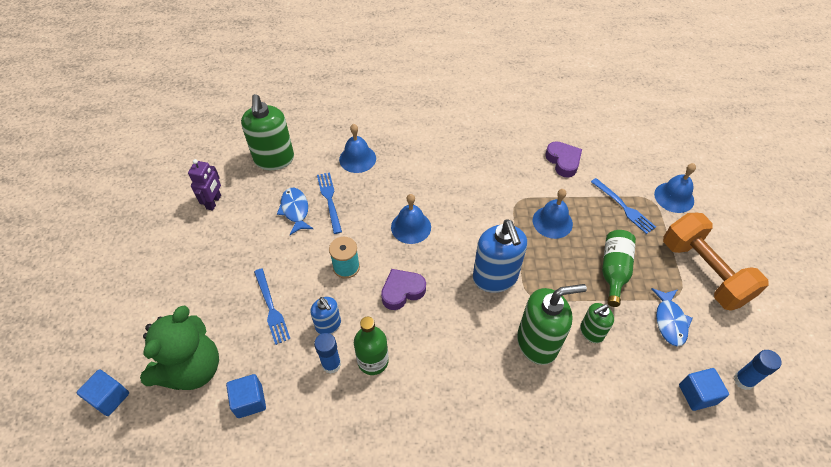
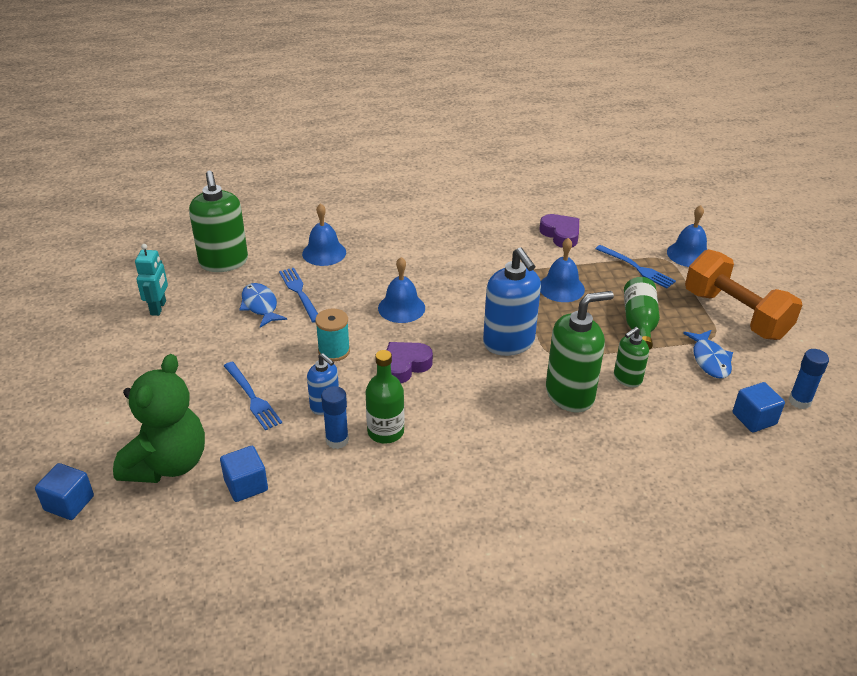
camera: 10 degrees left, 15 degrees down
(214, 202) = (158, 308): purple robot -> turquoise robot

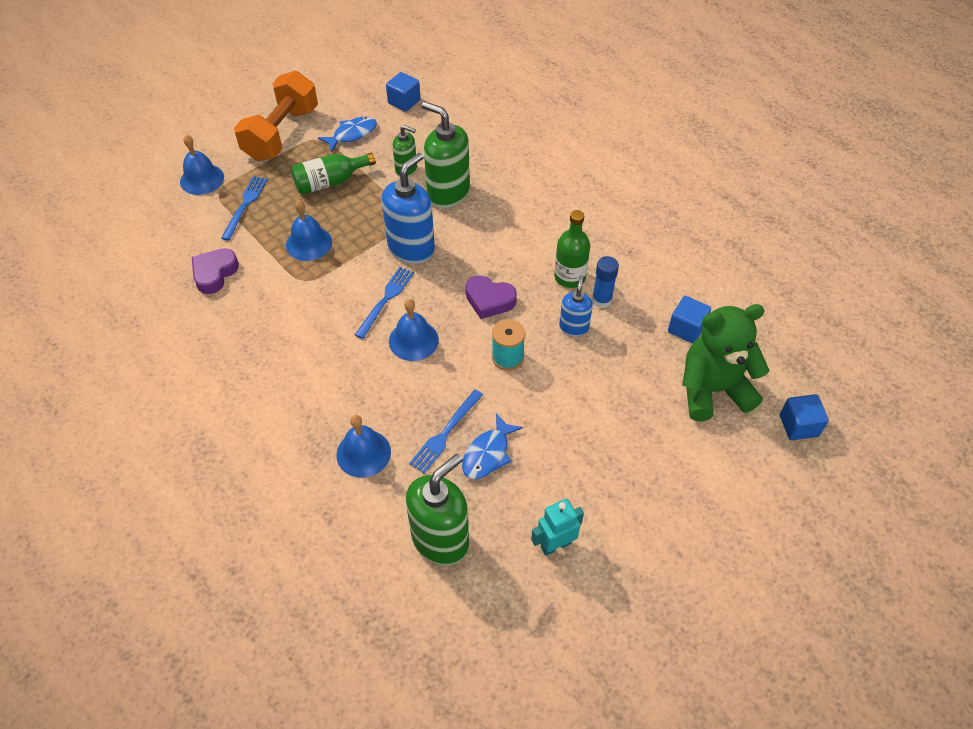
camera: 120 degrees left, 15 degrees up
(253, 398) = (605, 380): blue fork -> blue fork (386, 299)
(799, 401) = (369, 85): blue glue stick -> none

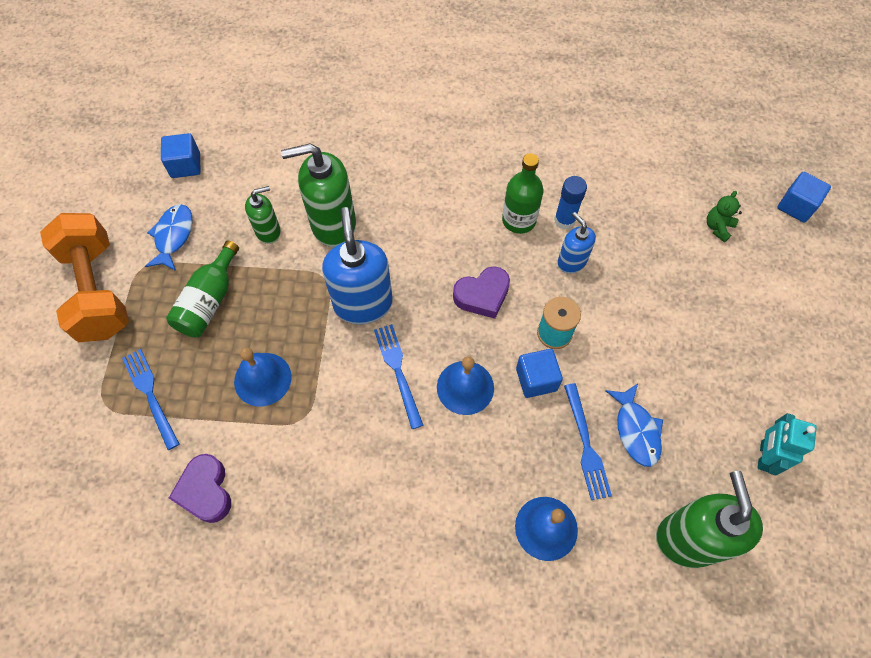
camera: 45 degrees left, 10 degrees up
(202, 179) = (68, 406): blue bell -> none
(686, 328) = (647, 192): blue cube -> blue cube (536, 379)
(712, 390) = (718, 227): green teddy bear -> green teddy bear, size x0.41

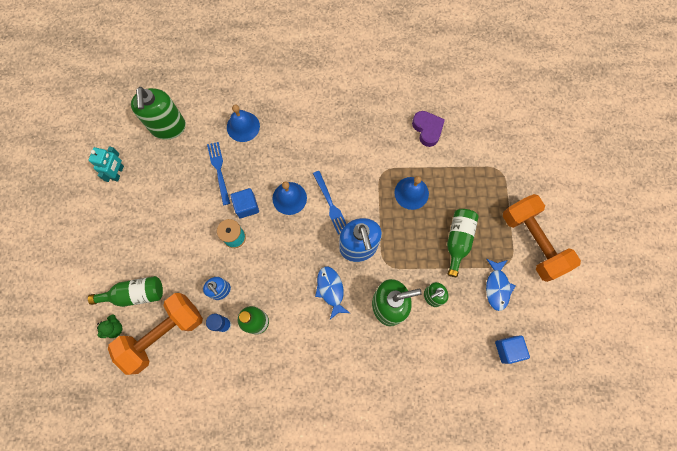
camera: 175 degrees right, 10 degrees up
(150, 394) = (475, 178): blue fork -> none
(482, 295) = (281, 260): purple heart -> none
(636, 430) = (189, 181): blue fish -> blue fish (331, 290)
(648, 216) = (163, 334): none -> orange dumbbell
(697, 267) = (135, 294): none -> green bottle
(796, 206) = (53, 352): blue cube -> none

